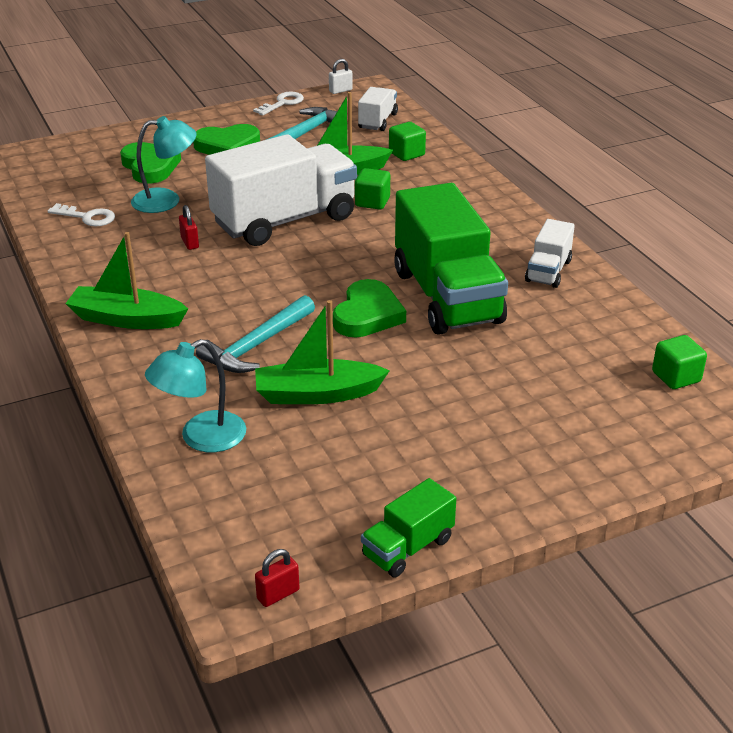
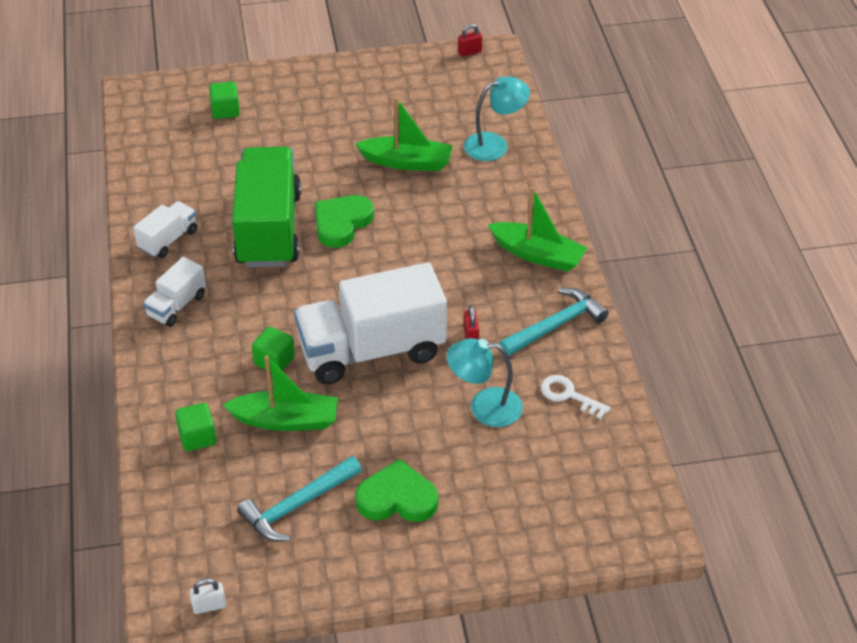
camera: 165 degrees left, 10 degrees up
(150, 167) = (495, 473): green heart -> none
(257, 345) = (438, 210): turquoise hammer -> turquoise hammer (555, 325)
(282, 103) = (299, 588): white key -> none
(378, 121) = (196, 515): white truck -> white truck (176, 305)
(408, 547) = (390, 61): green truck -> none
(676, 377) = (152, 131): green cube -> green cube (225, 110)

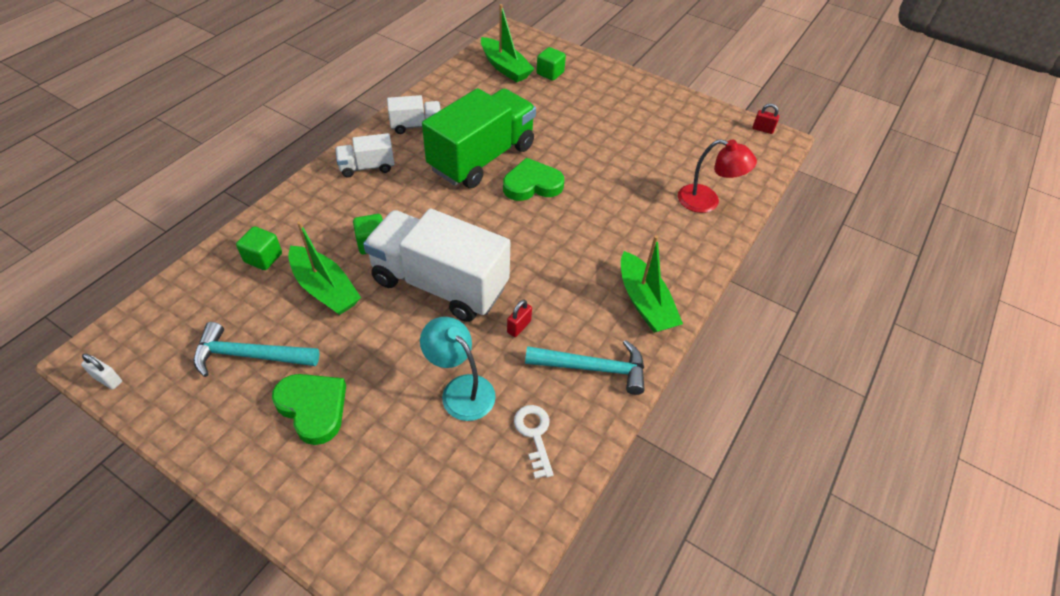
camera: 40 degrees right, 5 degrees up
(407, 162) = (627, 173): green boat -> green boat (505, 67)
(495, 144) = (707, 201): turquoise lamp -> red lamp

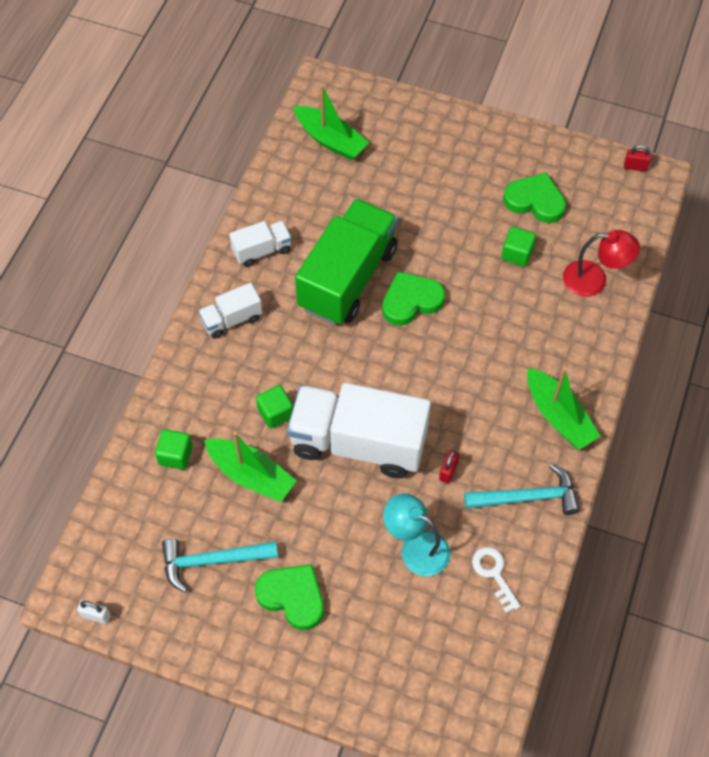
camera: 10 degrees left, 10 degrees up
(550, 73) = (384, 137): green cube -> green cube (517, 254)
(666, 136) = (535, 201): none -> green heart

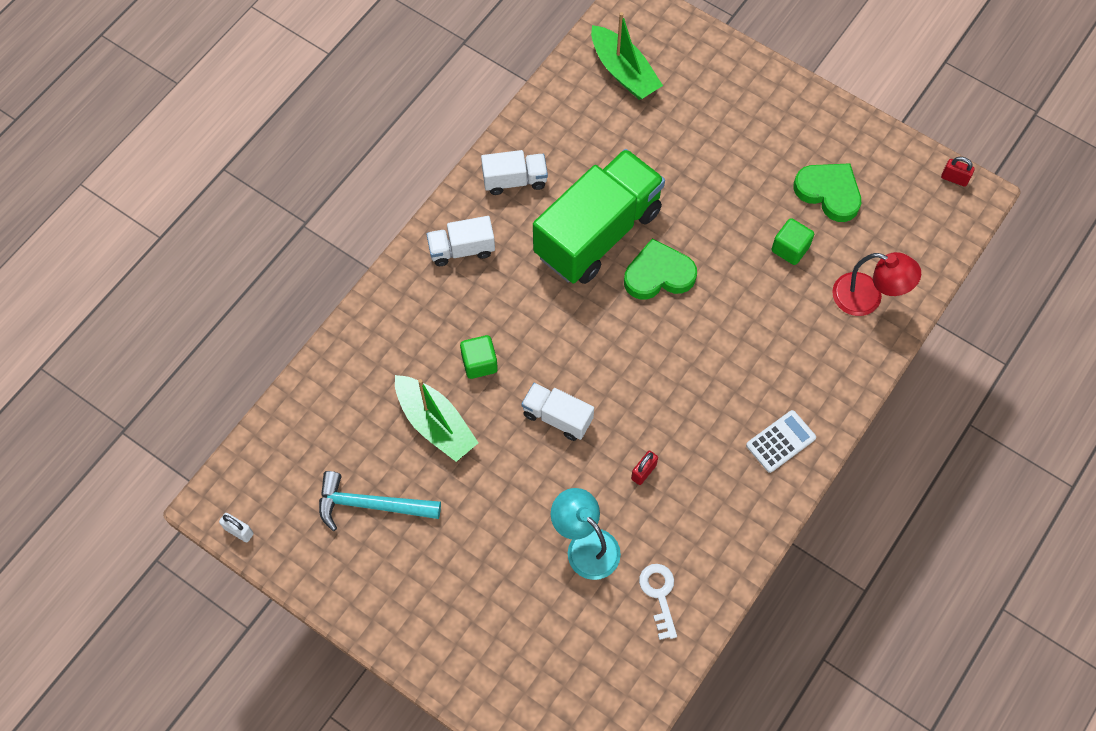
camera: 15 degrees right, 5 degrees up
(175, 455) = (363, 383): green cube -> none
(292, 597) = (442, 564): green heart -> none
(358, 443) = (557, 417): white truck -> white truck, size x0.47
(527, 497) = (720, 522): turquoise hammer -> none
(558, 416) = (780, 441): green boat -> white calculator

